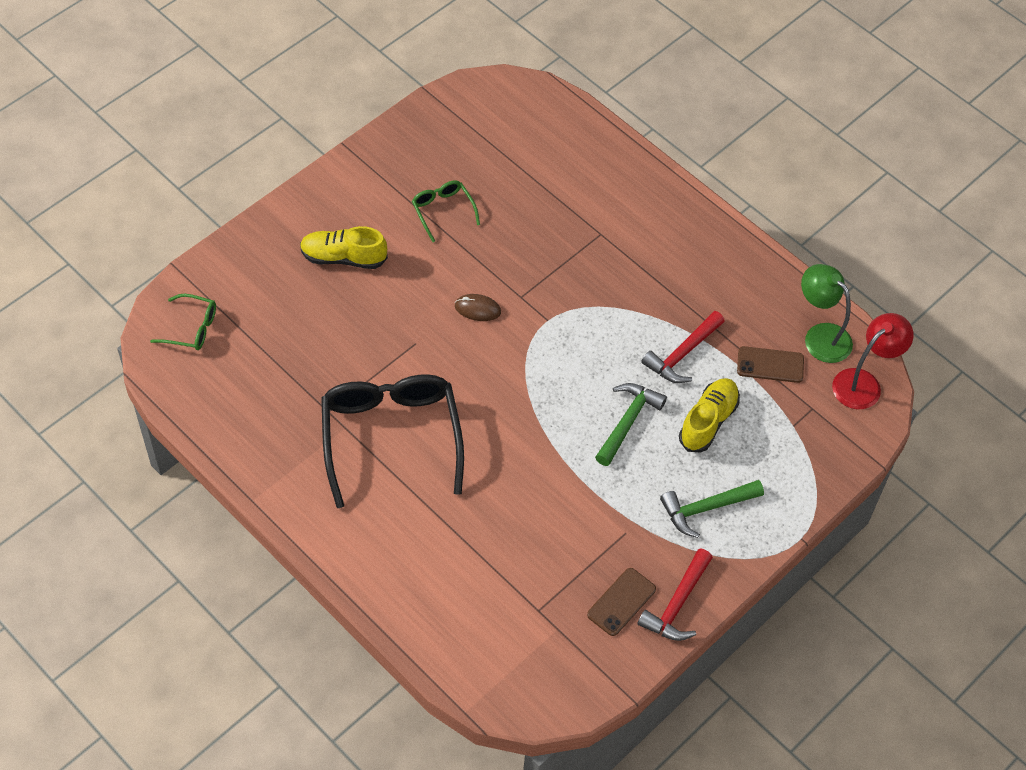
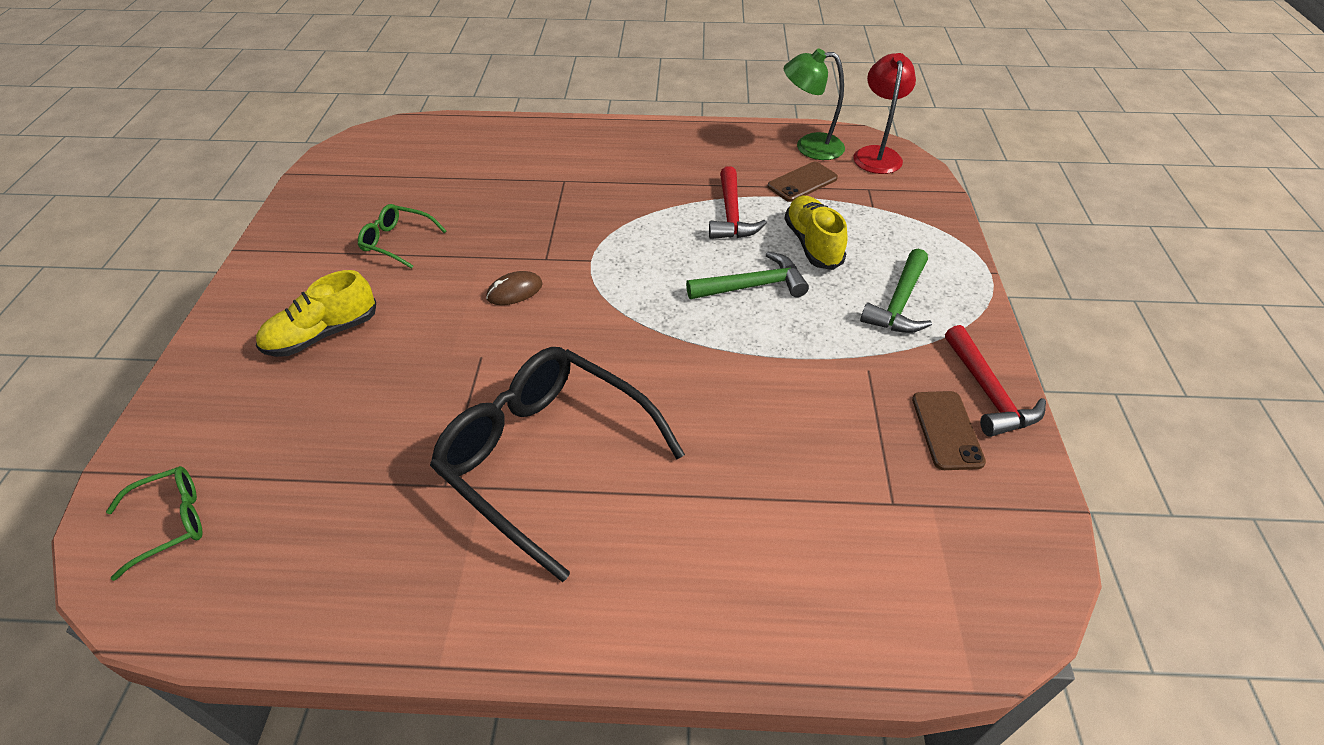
camera: 40 degrees left, 10 degrees down
(628, 421) = (753, 286): green hammer -> green hammer turned 90 degrees clockwise

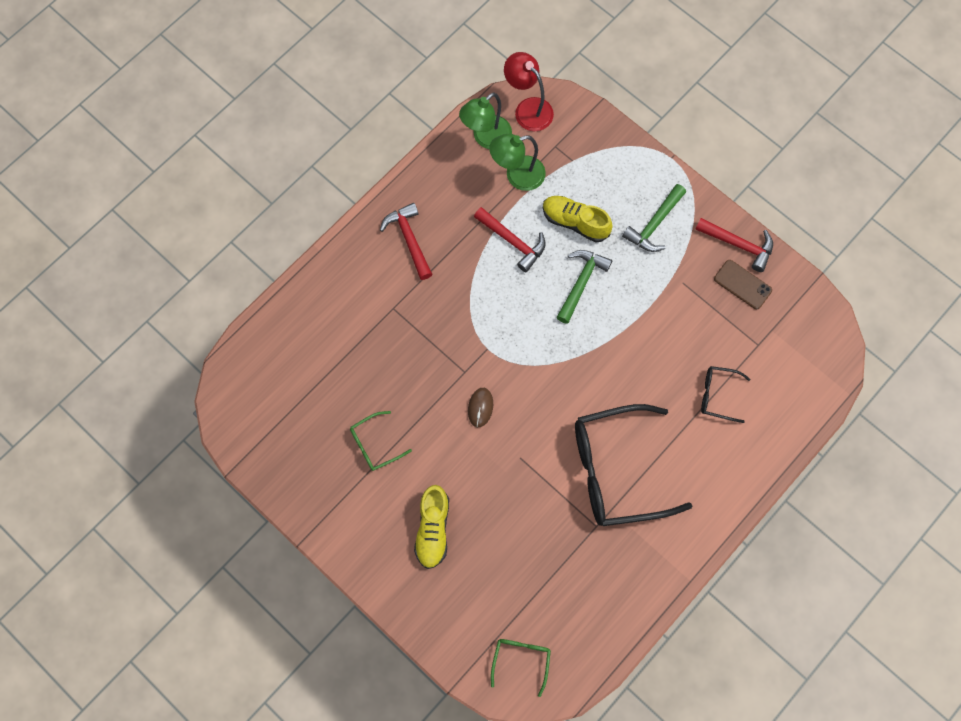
camera: 50 degrees left, 25 degrees up
(647, 155) = (409, 239): none -> red hammer
(768, 503) = (718, 395): none -> black glasses
(802, 182) = (517, 176): brown phone -> green lamp
(899, 303) = (654, 224): green hammer -> green hammer turned 60 degrees clockwise

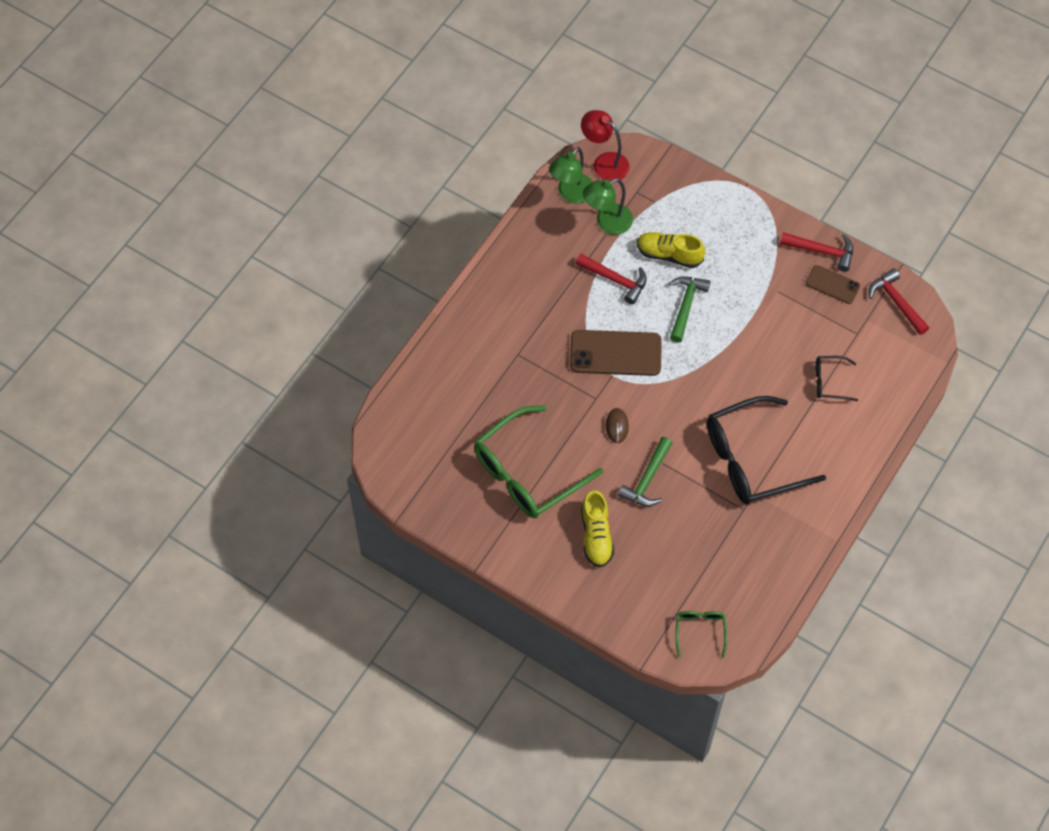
camera: 10 degrees left, 10 degrees down
(375, 445) = (527, 473): green glasses -> green glasses, size x2.17
(409, 239) = (519, 292): red hammer -> red hammer (896, 302)
(496, 324) = (615, 353): none -> brown phone
(654, 224) = (741, 245): green hammer -> green hammer (647, 479)

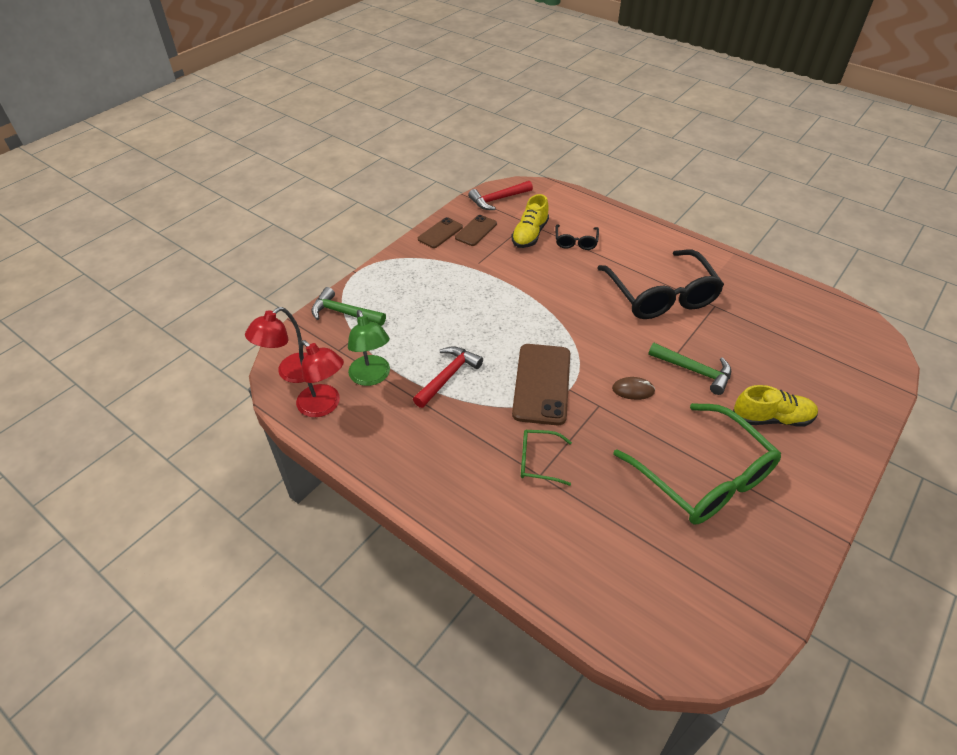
camera: 85 degrees left, 15 degrees down
(571, 194) = (324, 406): green lamp -> red lamp
(669, 255) = (424, 331): yellow shoe -> yellow shoe (530, 235)
(686, 305) = (487, 324): green hammer -> green hammer (344, 313)
(700, 631) = (856, 347): green glasses -> green glasses (538, 461)
(822, 251) = (440, 233): red hammer -> brown phone

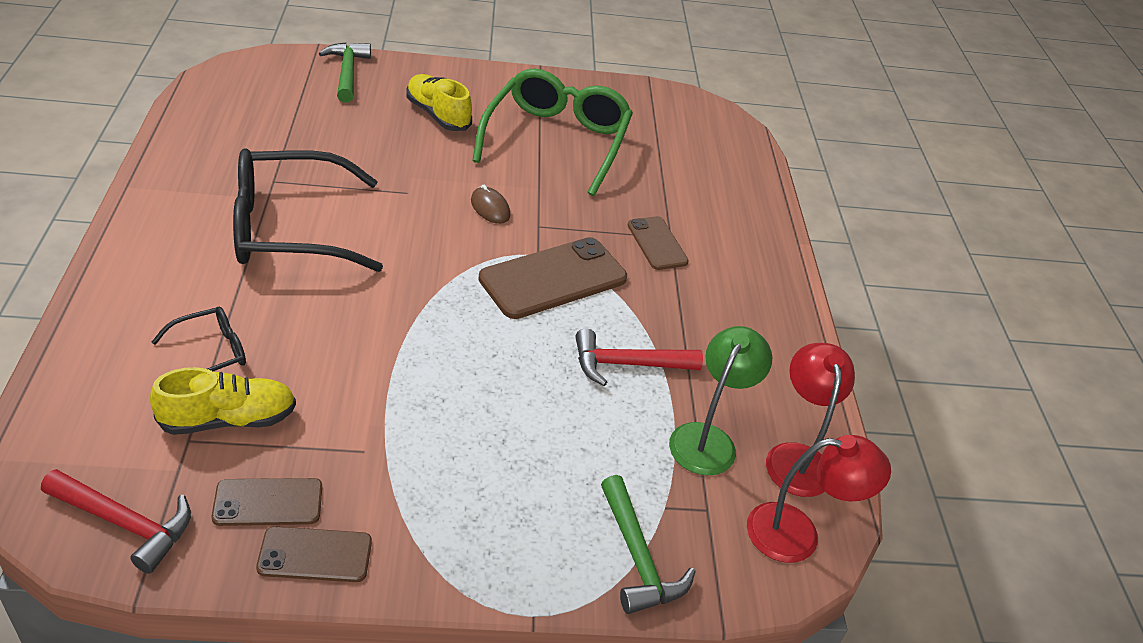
camera: 135 degrees left, 5 degrees down
(538, 461) = (657, 243): green glasses -> brown phone
(661, 296) = (289, 228): black glasses -> black glasses turned 135 degrees counterclockwise
(694, 371) = (415, 173): green hammer -> green hammer (347, 72)

